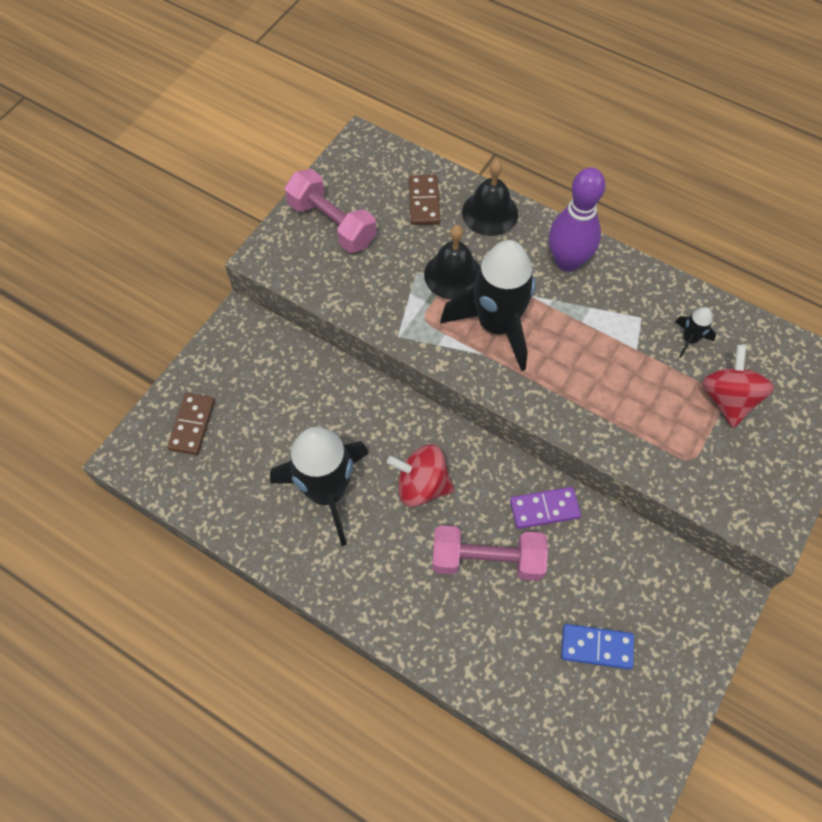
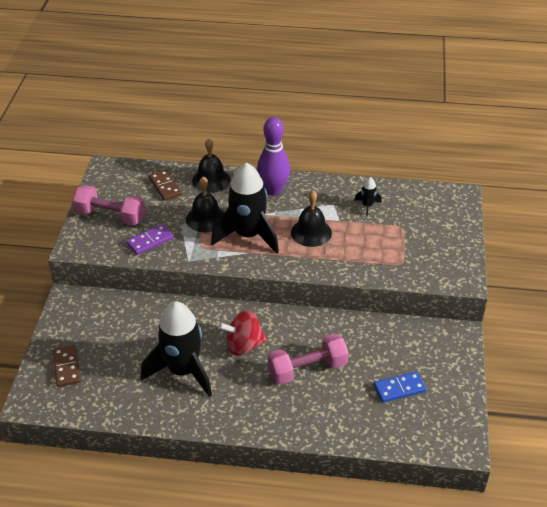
camera: 25 degrees left, 20 degrees down
(544, 509) = (328, 330): purple domino -> purple domino (150, 241)
(586, 354) = (311, 232): none -> black bell
(728, 399) = (405, 227): red spinning top -> none

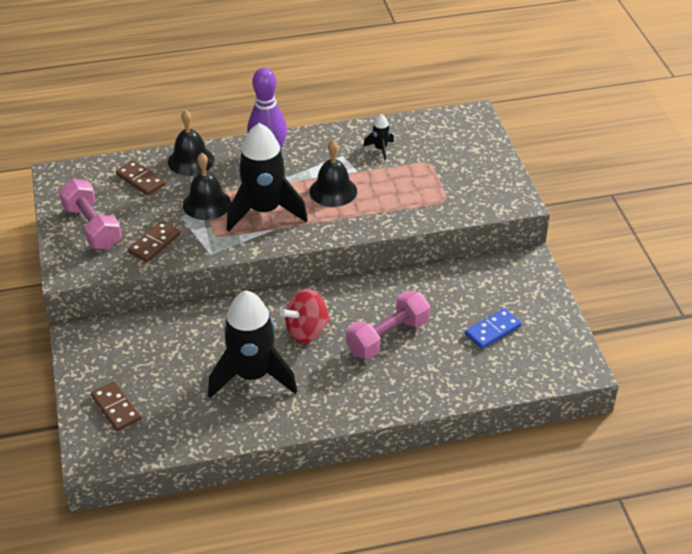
camera: 20 degrees left, 0 degrees up
(110, 216) = (92, 227): pink dumbbell -> pink dumbbell turned 60 degrees clockwise
(150, 241) = (154, 243): purple domino -> brown domino

